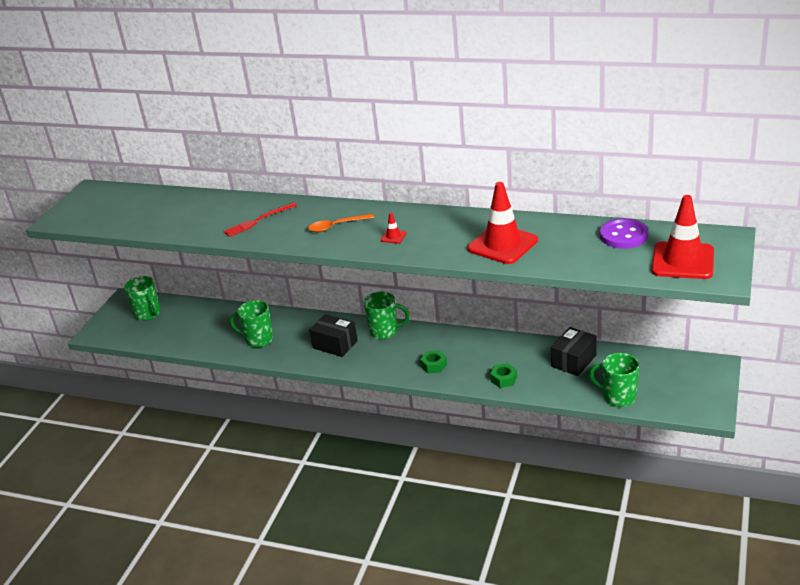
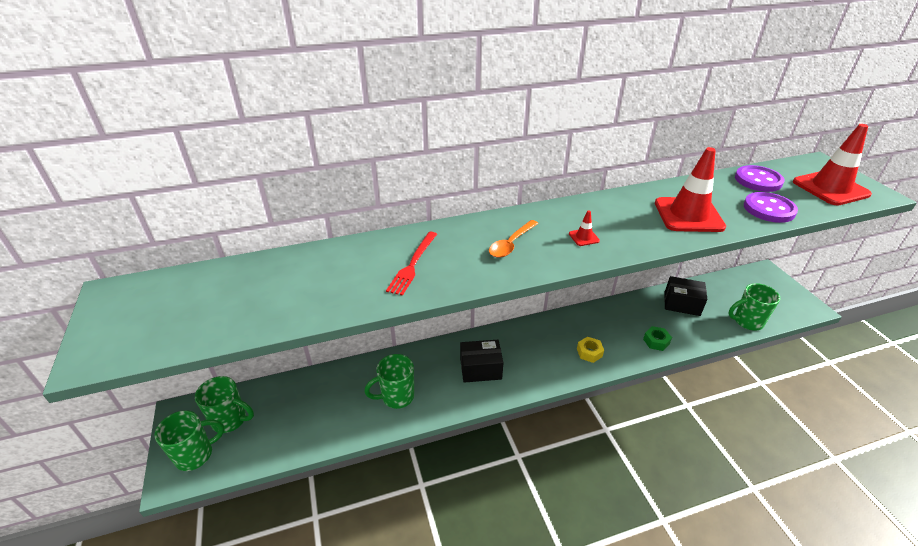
camera: 40 degrees left, 5 degrees up
(385, 332) = (511, 337): green mug -> green mug (195, 455)
(434, 365) = (589, 352): green nut -> yellow nut
(573, 361) = (681, 304): black box -> black box turned 75 degrees counterclockwise
(583, 260) = (769, 209): none -> purple button

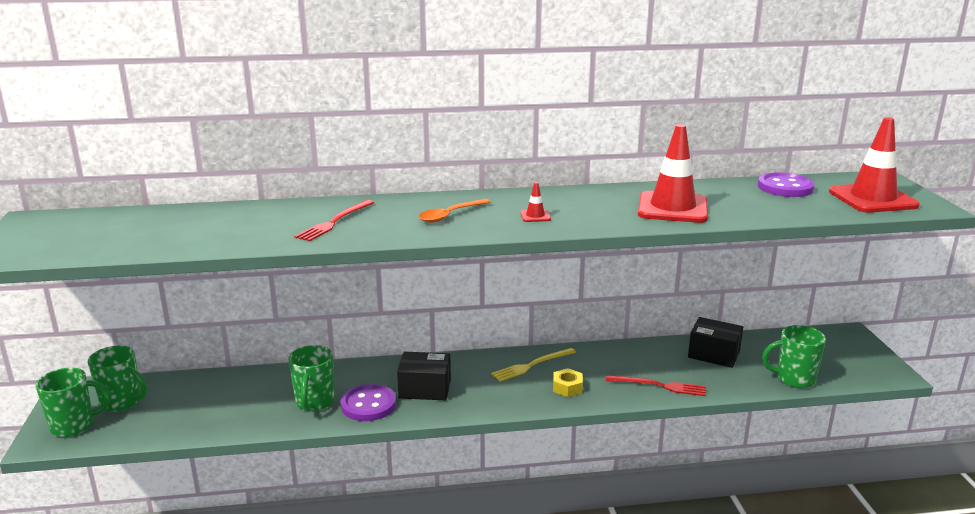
camera: 10 degrees right, 15 degrees down
(396, 397) = (314, 402): green mug -> green mug turned 75 degrees counterclockwise
(553, 332) = (531, 365): none -> yellow fork
(656, 341) = (659, 386): green nut -> red fork
(769, 209) = (776, 210): purple button -> purple button (368, 405)

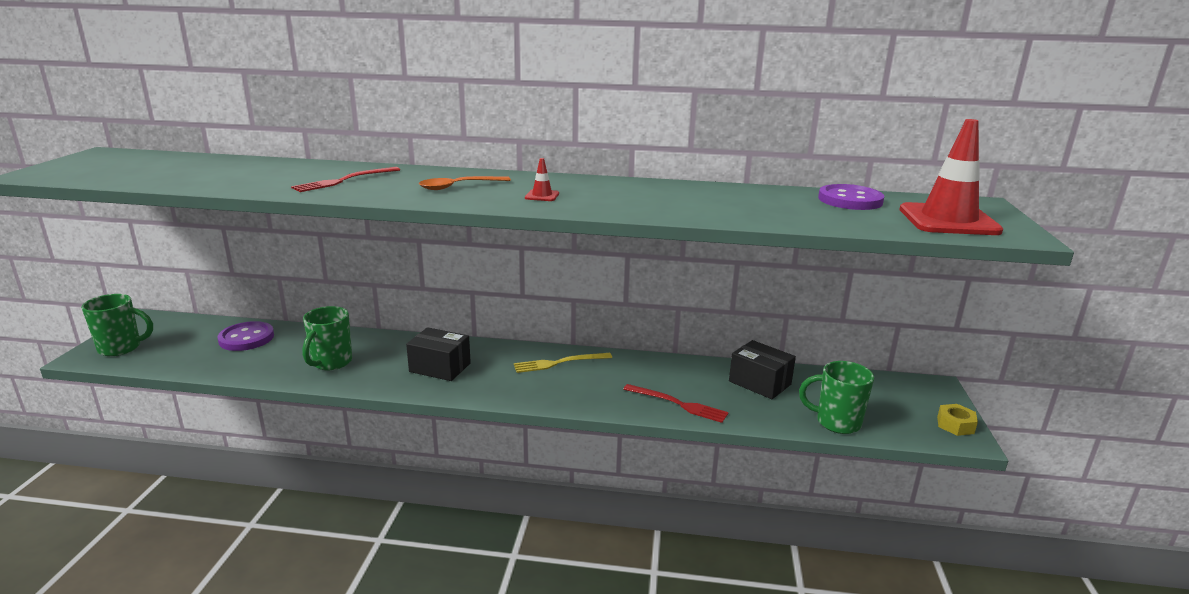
camera: 15 degrees right, 0 degrees up
(122, 402) = (175, 335): green mug -> none
(368, 405) = (377, 373): purple button -> purple button (246, 338)
(567, 387) = (579, 389): yellow nut -> yellow nut (955, 425)
(672, 208) = (697, 204): red traffic cone -> none

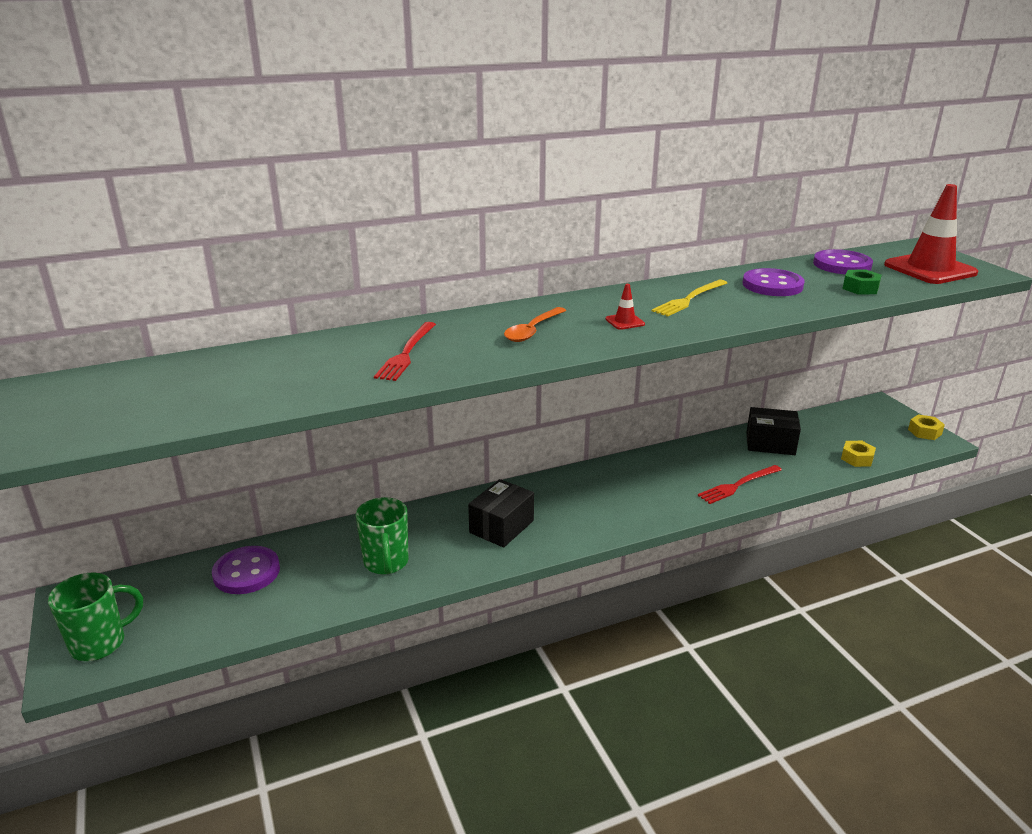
camera: 30 degrees left, 5 degrees up
(440, 367) = (501, 526): black box -> black box turned 45 degrees counterclockwise
(559, 363) = (600, 482): yellow fork -> yellow fork (689, 299)
(678, 404) = (738, 485): red fork -> red fork turned 150 degrees clockwise
(737, 200) = (772, 285): none -> purple button
(825, 218) = (860, 288): none -> green nut
(836, 422) = (857, 458): green mug -> yellow nut

